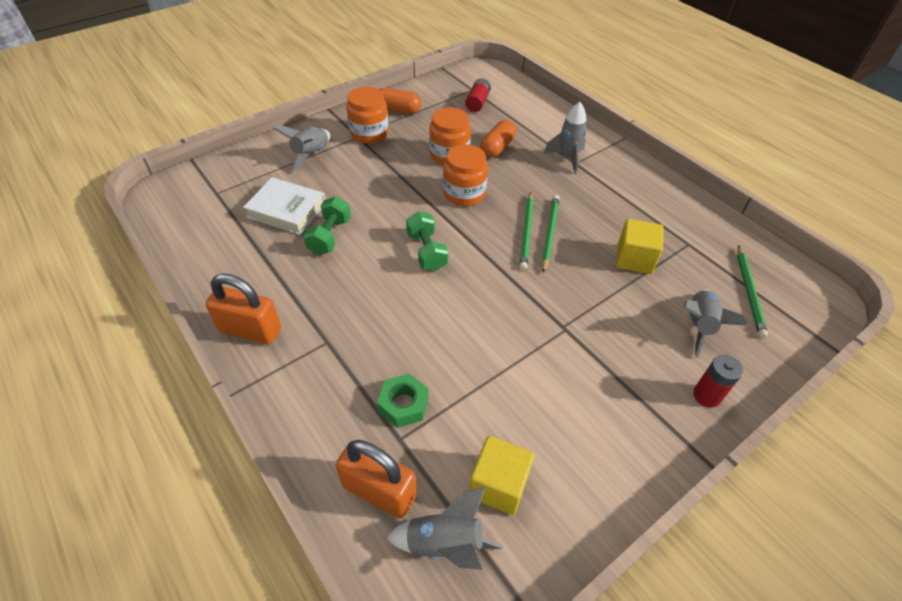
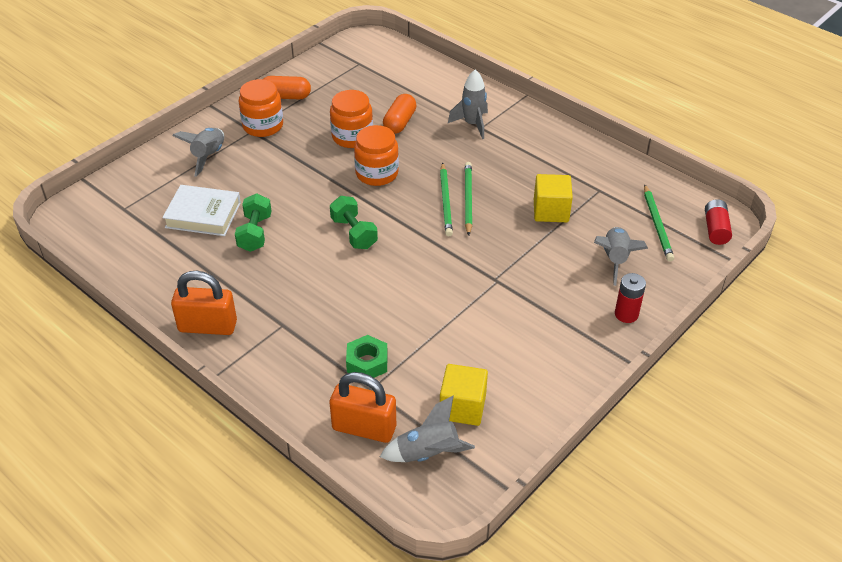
camera: 10 degrees left, 5 degrees down
(477, 102) = (368, 77): red battery -> red battery (715, 229)

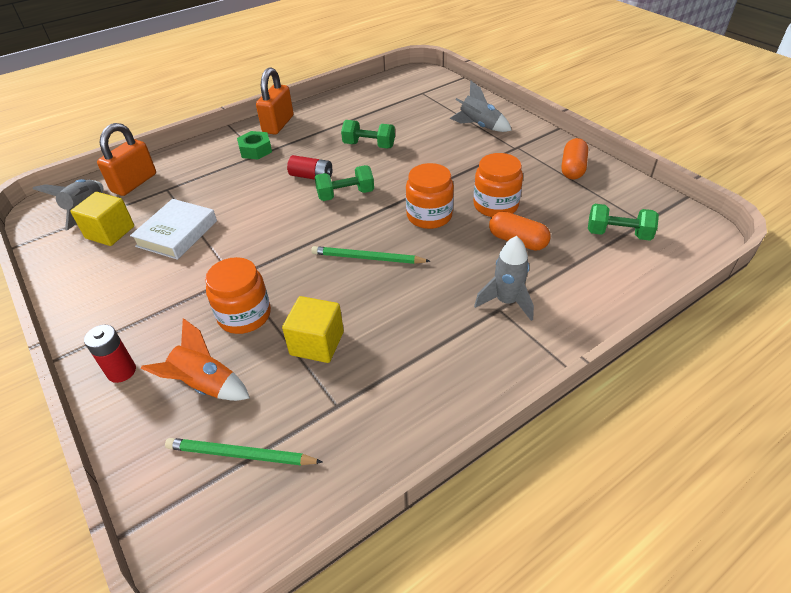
camera: 105 degrees right, 0 degrees up
(203, 215) = (401, 123): white book -> white book (177, 233)
(263, 126) = (522, 154): orange jar -> orange jar (244, 315)
(367, 363) = (192, 189): green nut -> green nut (255, 150)
(378, 75) = (618, 234): none -> green dumbbell
(468, 199) = (365, 275): green pencil -> none
(615, 260) = (205, 385): grey rocket -> orange rocket
(715, 229) = (194, 535): red battery -> red battery (311, 176)

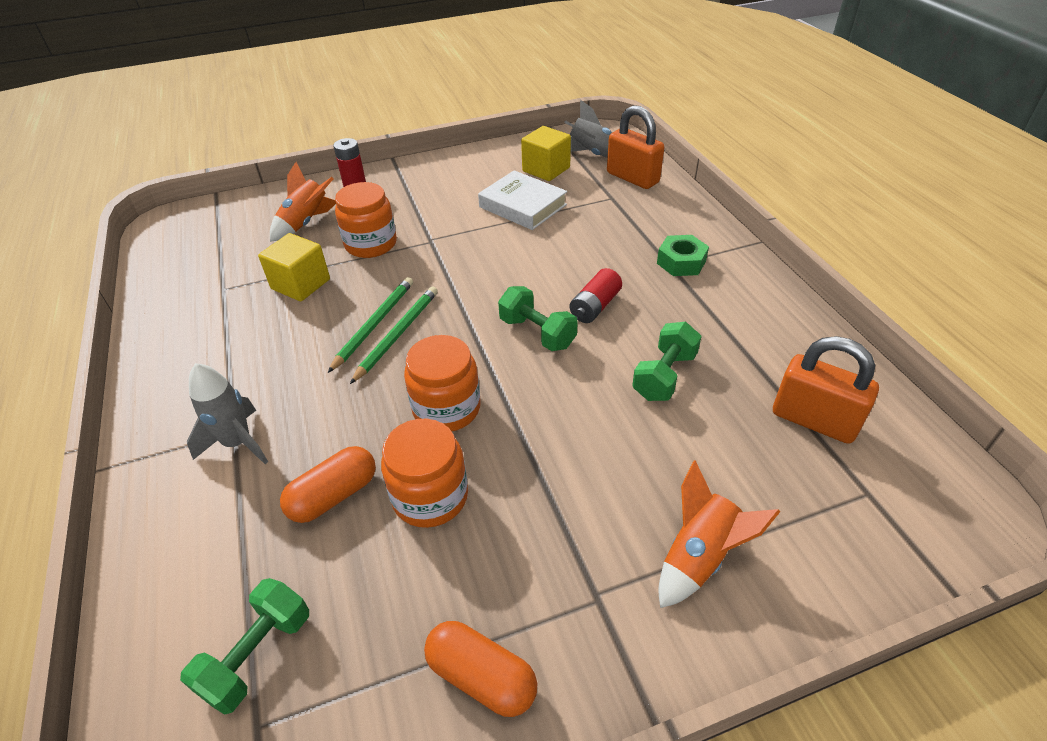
camera: 105 degrees right, 0 degrees up
(240, 455) = (225, 238): green pencil -> green pencil (374, 324)
(278, 124) = (754, 286): orange padlock -> orange padlock (814, 420)
(345, 195) = (537, 333): green dumbbell -> green dumbbell turned 45 degrees counterclockwise
(479, 126) = (699, 556): grey rocket -> orange rocket

